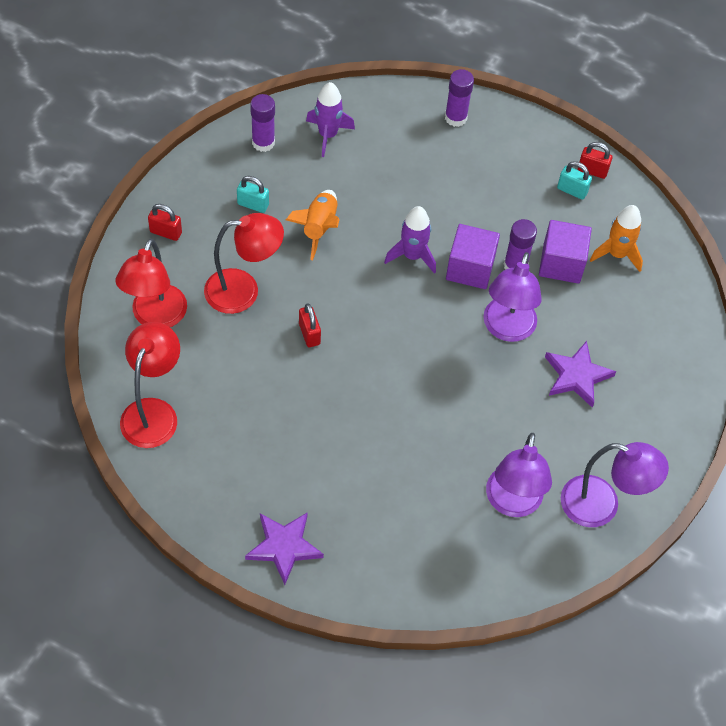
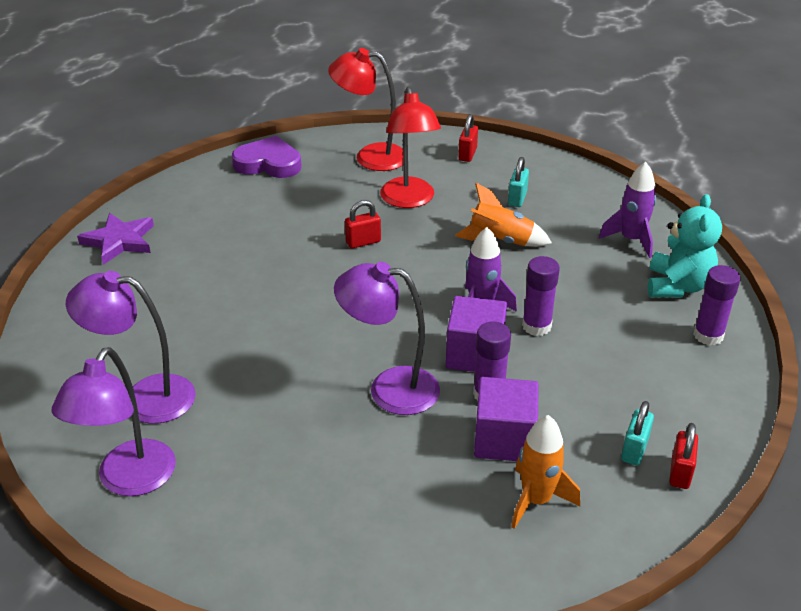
camera: 90 degrees right, 20 degrees down
(153, 412) = (268, 163): red lamp -> purple heart
(263, 142) = (600, 199): purple glue stick -> purple glue stick (536, 326)
(394, 120) = (677, 286): none -> turquoise teddy bear
(577, 376) = (325, 456): purple star -> none

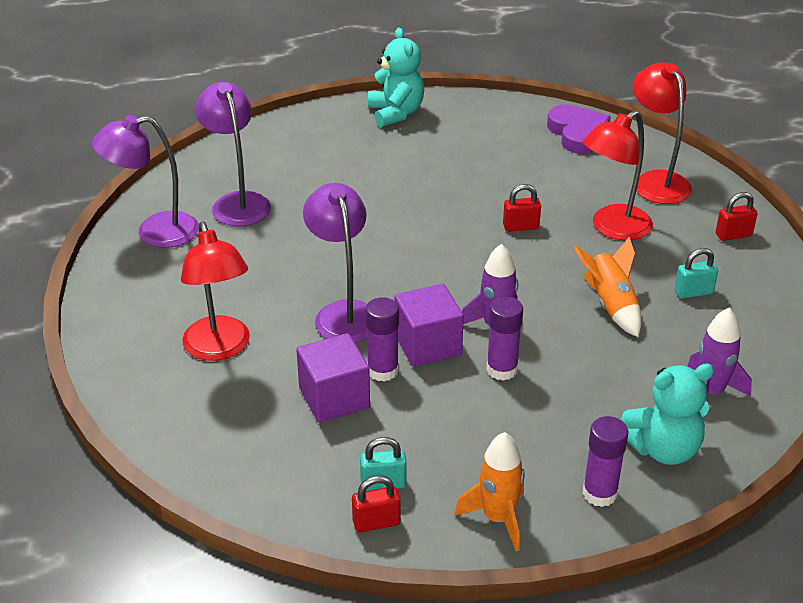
camera: 60 degrees right, 0 degrees up
(119, 241) = (396, 113): purple star -> turquoise teddy bear
(363, 242) = (521, 227): red padlock -> red padlock turned 45 degrees counterclockwise
(373, 495) = (220, 348): none -> red lamp
(536, 500) = (276, 440): orange rocket -> orange rocket (498, 518)

